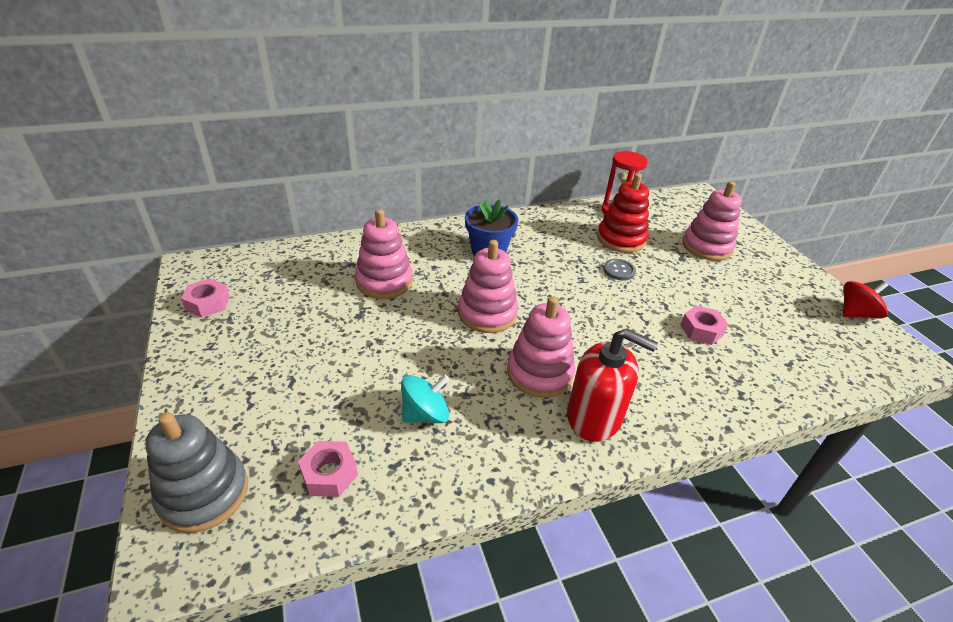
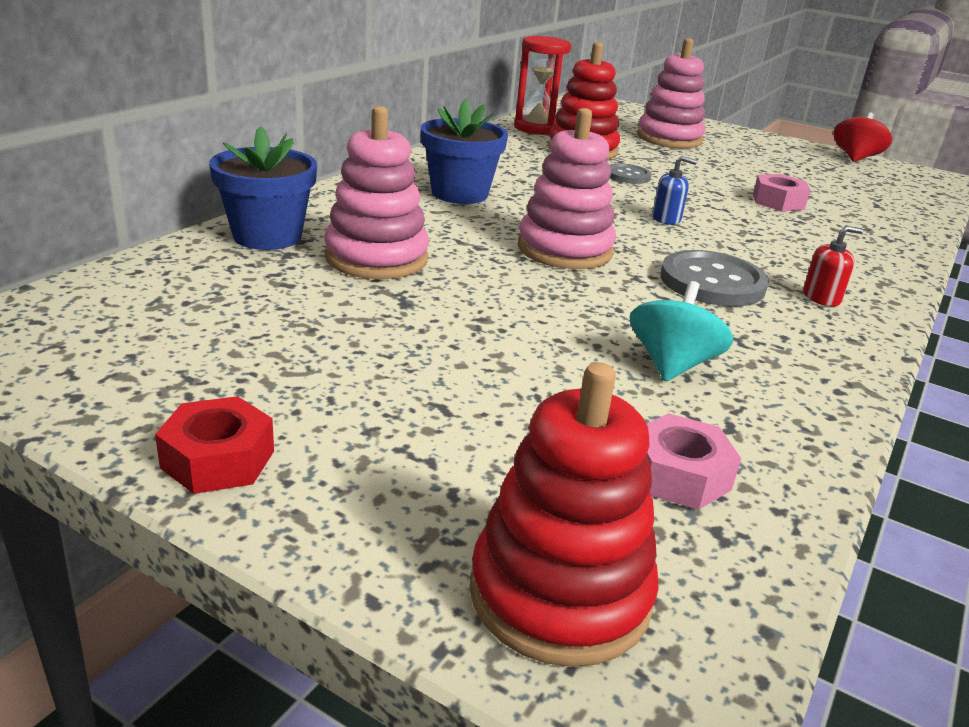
camera: 40 degrees left, 10 degrees down
(189, 362) = (218, 459): none -> red nut
(204, 493) = (560, 594): grey stacking toy -> red stacking toy
(208, 303) = (107, 374): pink nut -> none
(356, 249) = (267, 236): none -> blue flower pot
(539, 373) = (712, 282): pink stacking toy -> grey button
(589, 314) = (666, 219): none -> blue soap dispenser
(594, 416) = (821, 298): red soap dispenser -> red soap dispenser, size x0.45

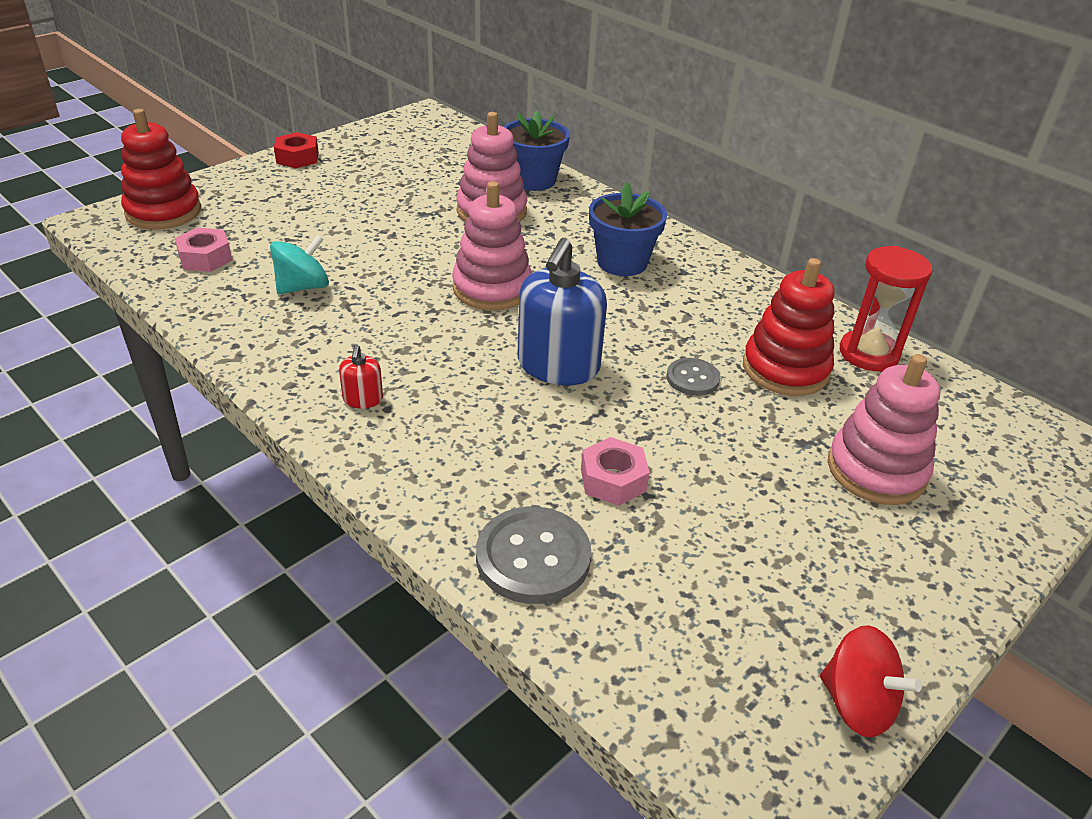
camera: 105 degrees right, 10 degrees up
(666, 219) = (558, 366): blue soap dispenser -> blue soap dispenser, size x2.24
(672, 365) = (303, 287): turquoise spinning top -> turquoise spinning top turned 75 degrees counterclockwise
(712, 282) = (412, 346): grey button -> grey button (533, 557)

